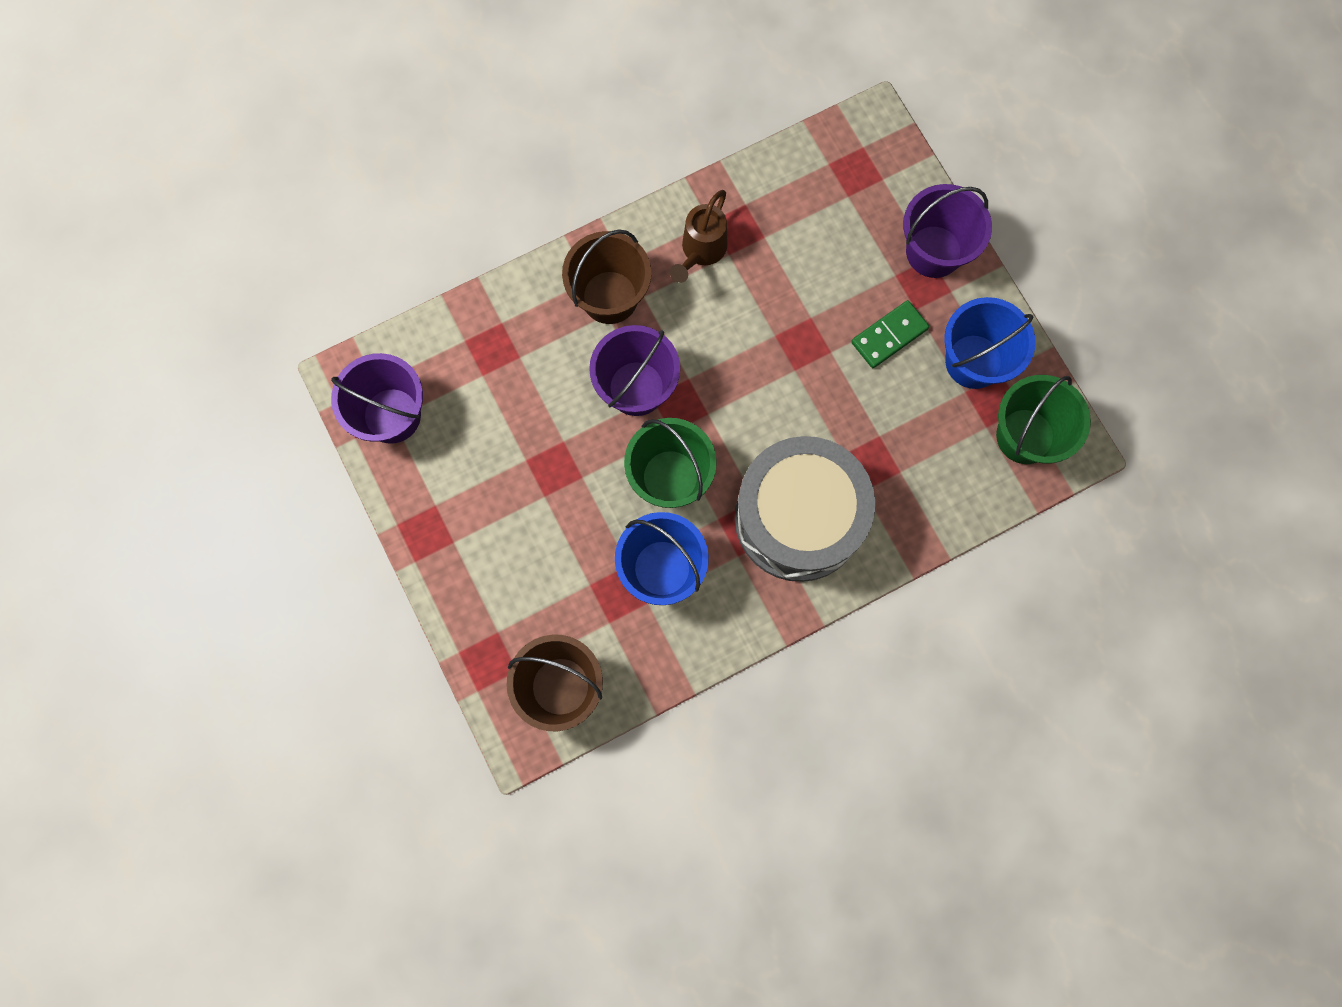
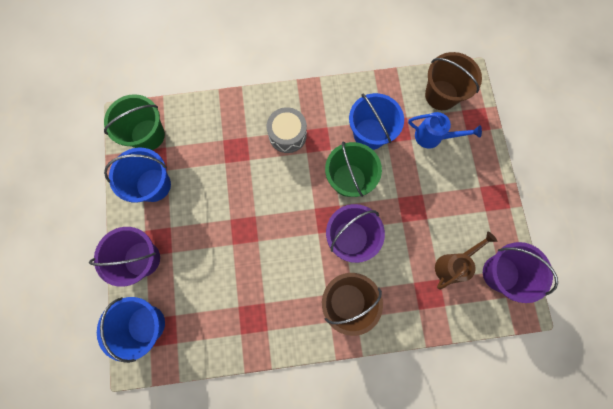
camera: 160 degrees left, 0 degrees up
(554, 602) = (433, 137): none -> blue watering can
(701, 251) = (281, 312): brown watering can -> brown watering can (452, 265)
(798, 518) = (287, 135): grey drum -> grey drum, size x0.52
(882, 171) = (146, 324): none -> blue bucket
(889, 335) = (193, 217): green domino -> none

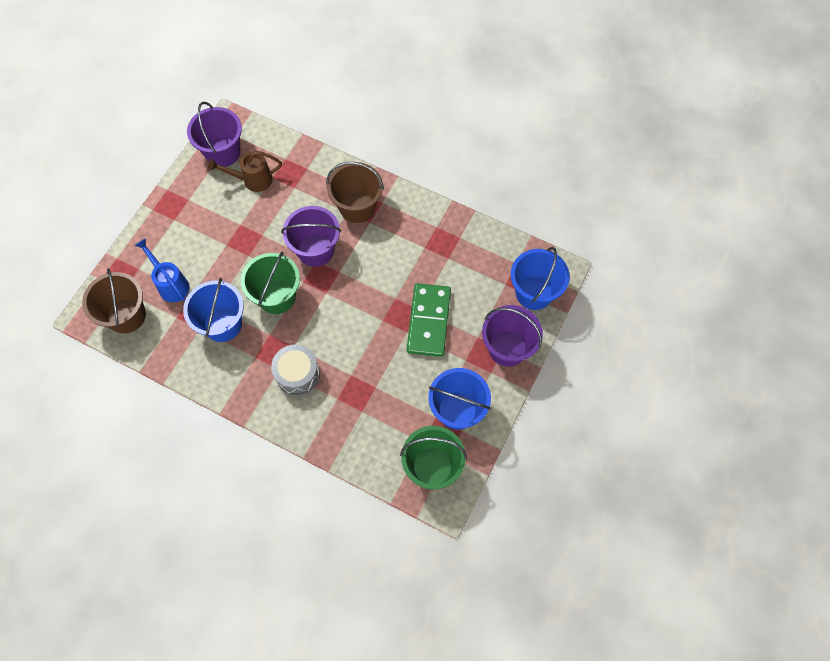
camera: 145 degrees left, 10 degrees down
(218, 239) = (429, 321): none -> green domino

